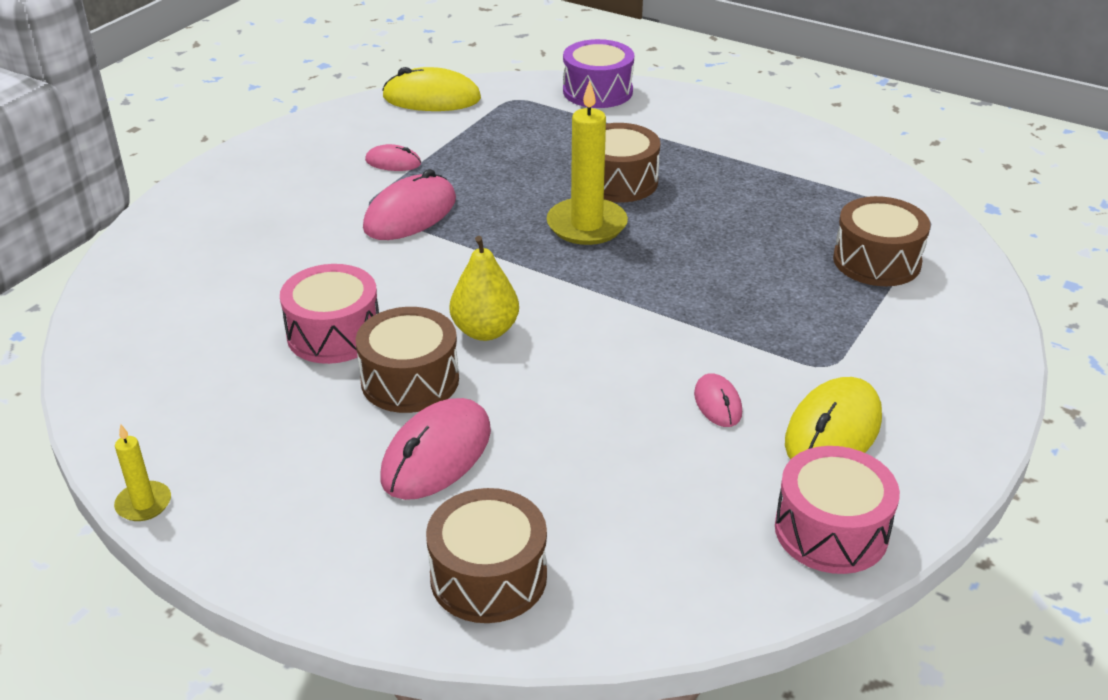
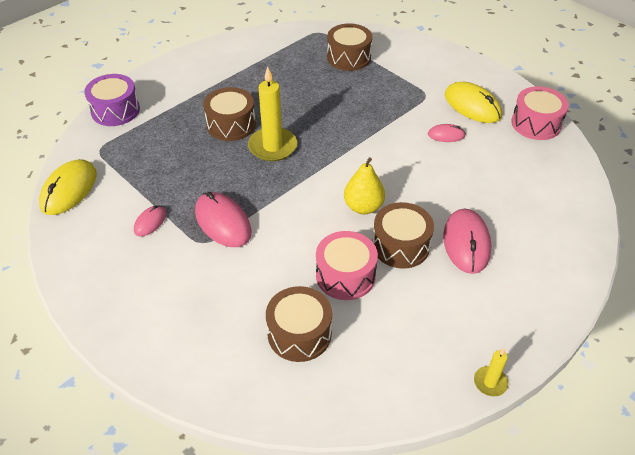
camera: 75 degrees left, 10 degrees up
(437, 454) = (466, 243): pink mouse -> pink mouse turned 45 degrees clockwise
(488, 576) = (557, 237): brown drum -> brown drum (299, 333)

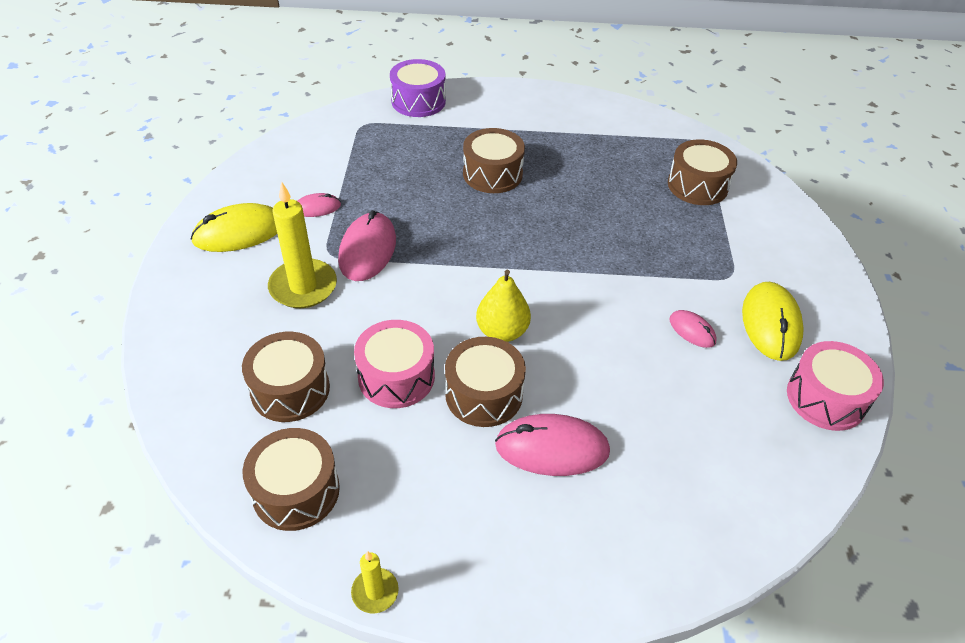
camera: 45 degrees right, 0 degrees up
(69, 189) = (300, 141): yellow mouse -> yellow mouse (239, 232)
(272, 147) = (500, 218): yellow candle -> yellow candle (303, 287)
(384, 378) = (296, 491): none -> brown drum
(466, 243) = (552, 448): pink mouse -> pink mouse turned 45 degrees clockwise

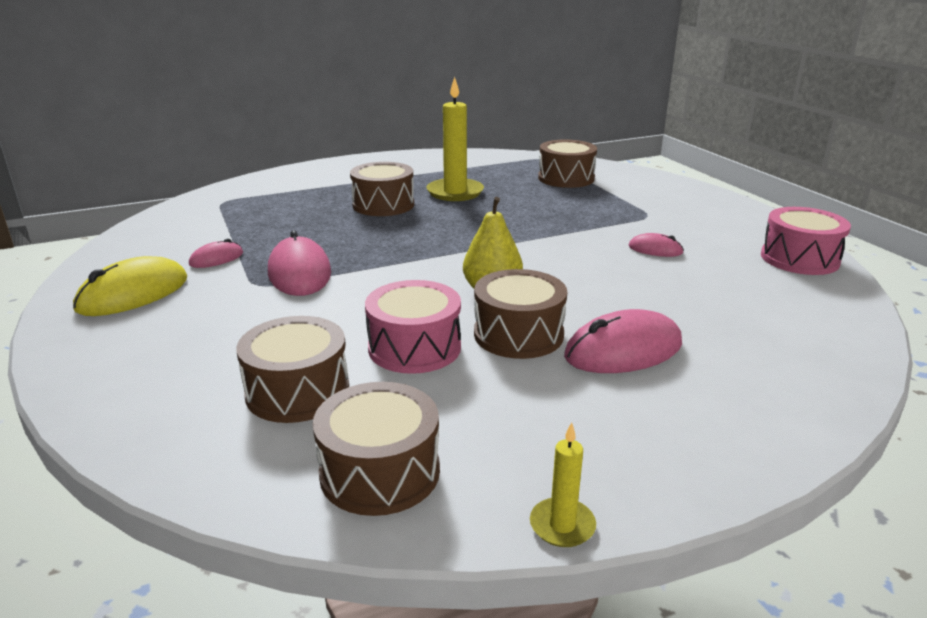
camera: 25 degrees left, 20 degrees down
(303, 287) = (246, 313): yellow candle -> yellow candle (455, 192)
(418, 101) = (269, 180): purple drum -> none
(771, 323) = (709, 232): yellow mouse -> none

